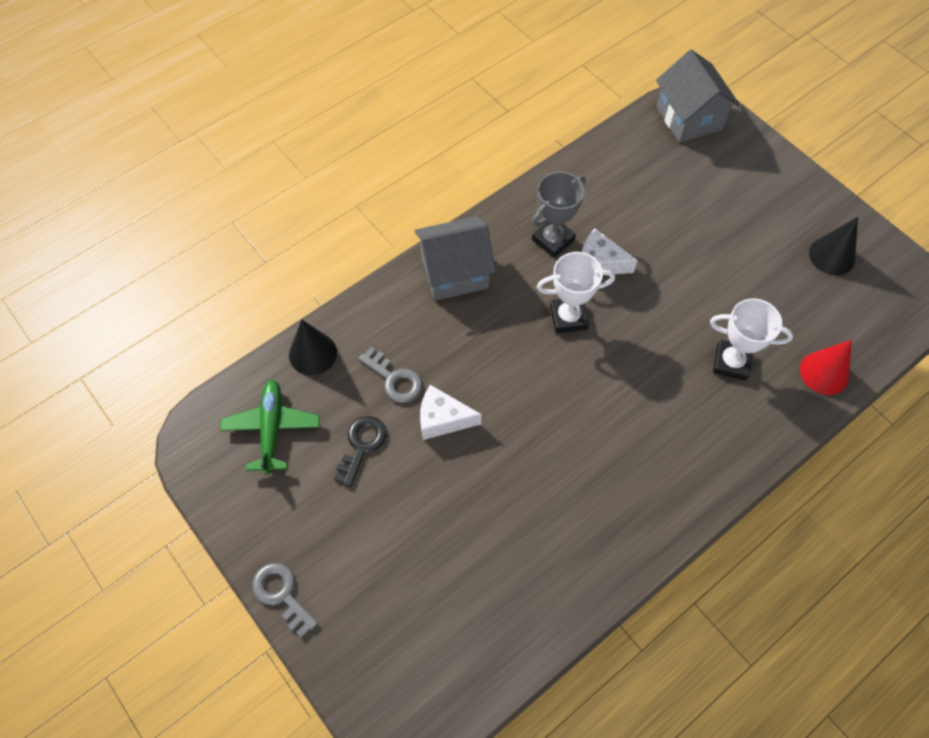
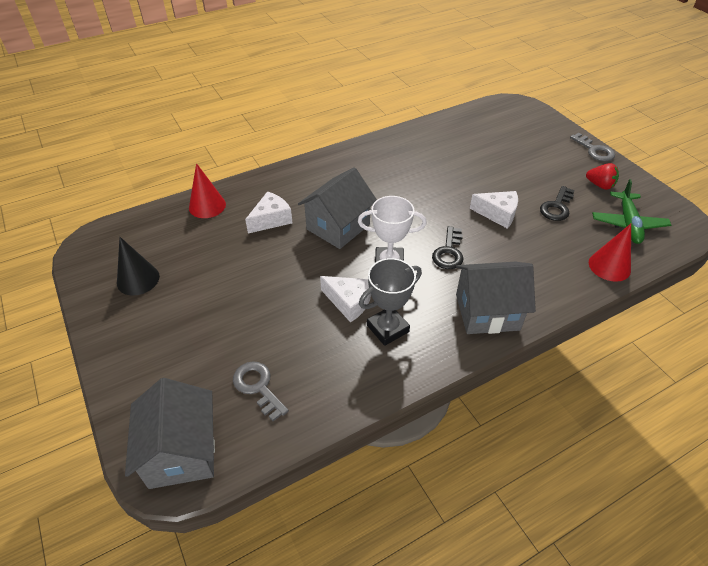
camera: 170 degrees left, 15 degrees down
(292, 503) = (600, 185): none -> red strawberry
(313, 353) = (609, 266): black cone -> red cone
(395, 379) = (536, 241): grey key -> grey key (258, 387)
(501, 345) = (449, 252): none -> black key
(643, 364) = (338, 227): none -> grey house
(731, 362) = (271, 219): white trophy -> white cheese

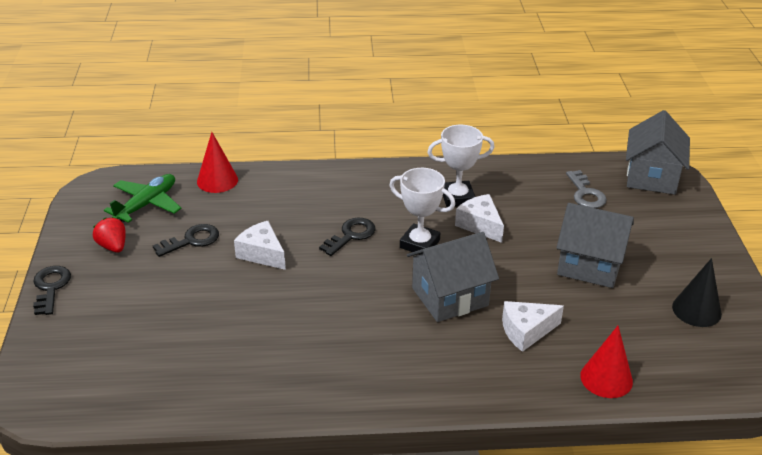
camera: 155 degrees left, 10 degrees down
(387, 328) = (457, 197): grey trophy -> white trophy
(487, 312) = (362, 183): grey house -> grey house (590, 265)
(594, 150) = (50, 287): grey key -> black key

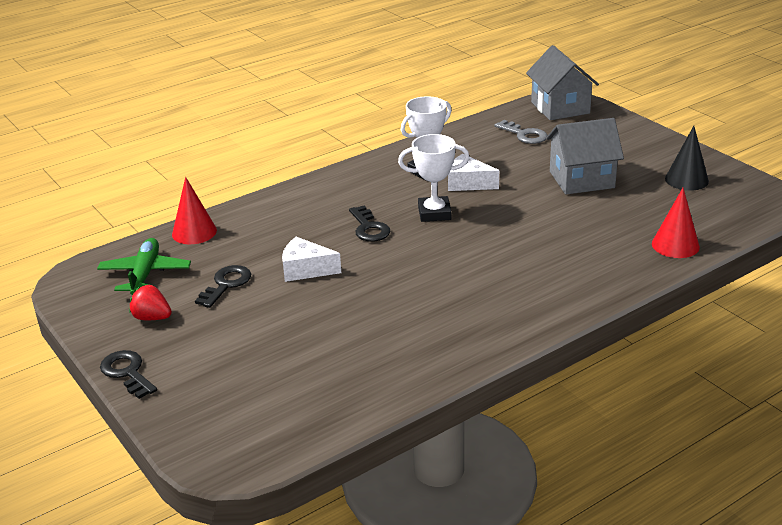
camera: 30 degrees left, 5 degrees down
(351, 235) = (369, 228): black key -> black key turned 150 degrees clockwise
(450, 297) = (501, 239): grey house -> none
(526, 331) = (585, 239): white cheese -> none

